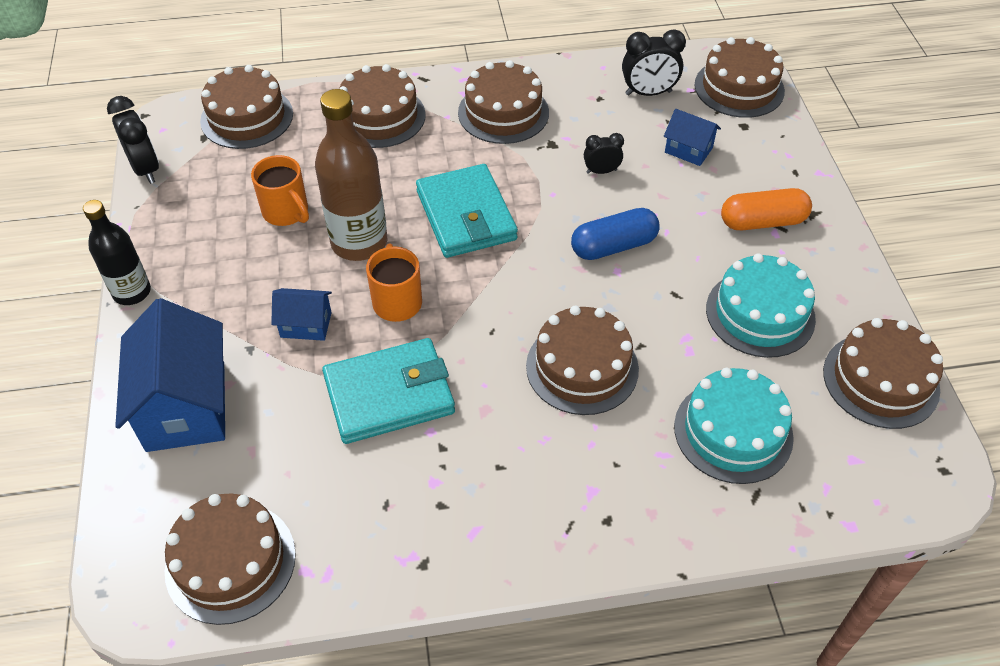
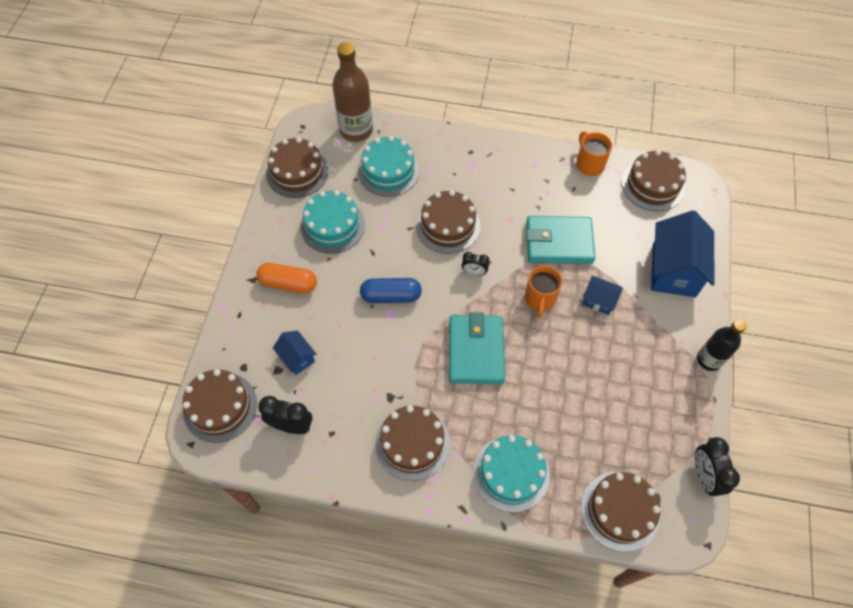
camera: 160 degrees left, 10 degrees up
(286, 212) = (599, 395): orange mug -> orange mug (589, 164)
(359, 242) = (554, 352): brown bottle -> brown bottle (356, 130)
(379, 116) = (511, 473): brown cake -> turquoise cake
(601, 171) = (367, 359): black clock -> black clock (474, 272)

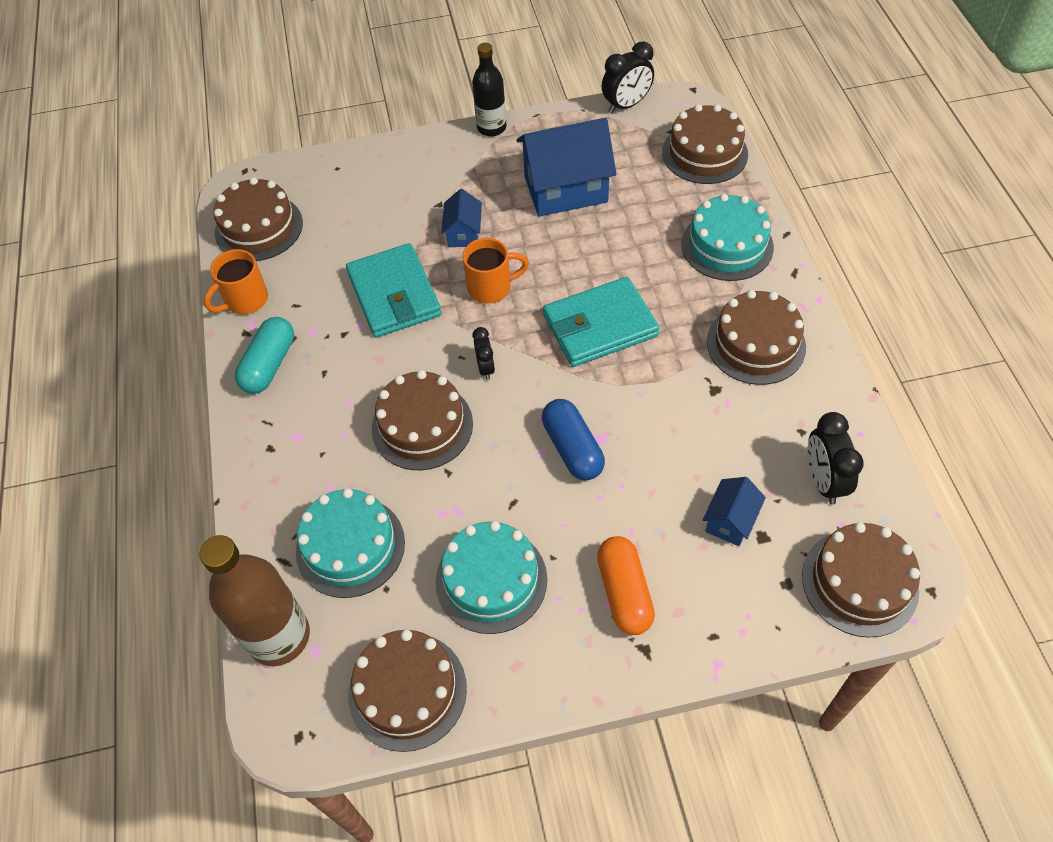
camera: 110 degrees left, 5 degrees down
(531, 164) = (269, 365): none -> turquoise capsule
(674, 270) = (386, 179): blue house -> blue house (565, 189)

